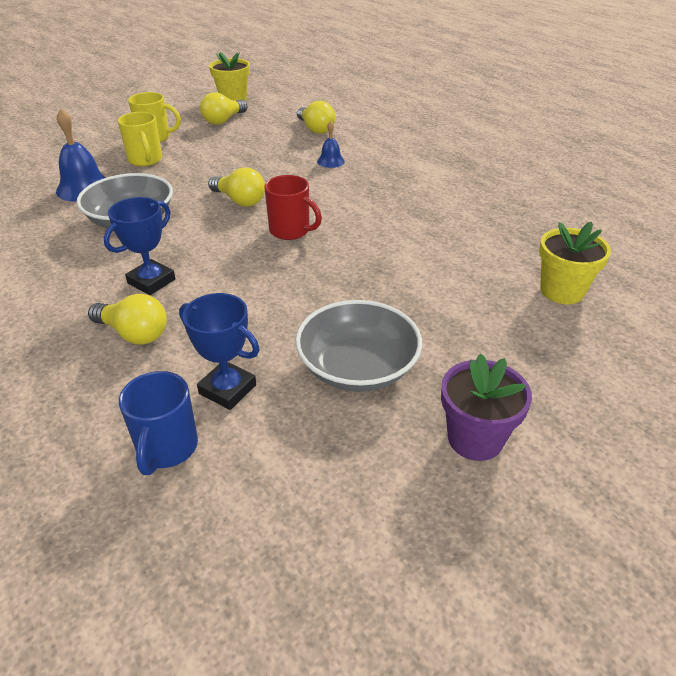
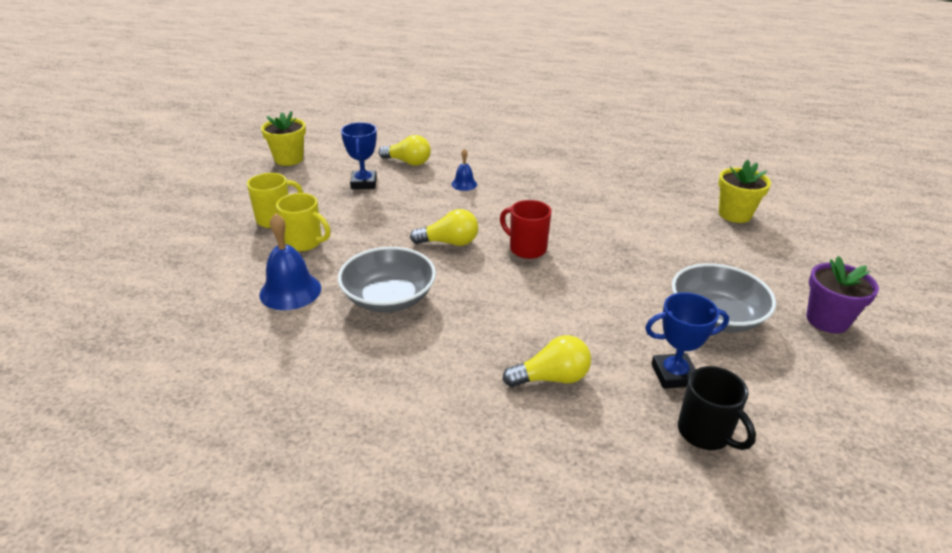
camera: 40 degrees left, 5 degrees down
(151, 281) = (494, 335): blue trophy -> blue trophy (364, 183)
(167, 448) = (705, 433): blue mug -> black mug
(223, 120) = (314, 181): yellow light bulb -> none
(291, 231) = (526, 248): red mug -> red mug turned 135 degrees counterclockwise

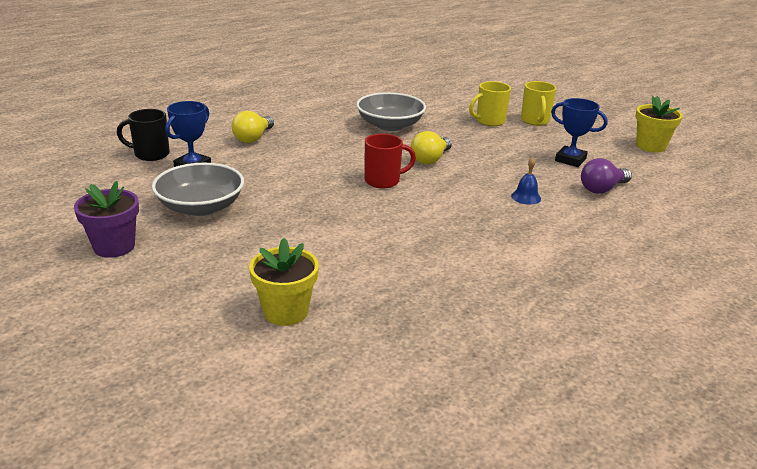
camera: 125 degrees right, 5 degrees down
(290, 291) = (434, 107): blue bell -> none
(408, 162) = (602, 189): yellow light bulb -> purple light bulb

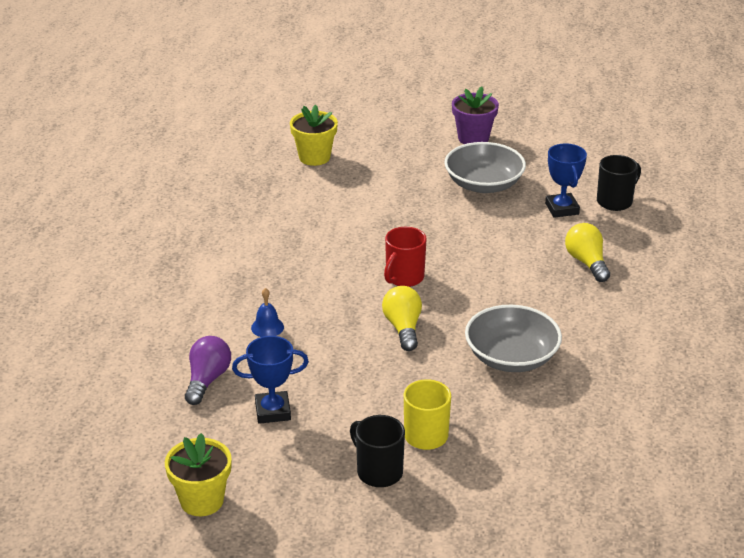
camera: 140 degrees right, 5 degrees up
(535, 121) = (378, 472): yellow mug -> black mug

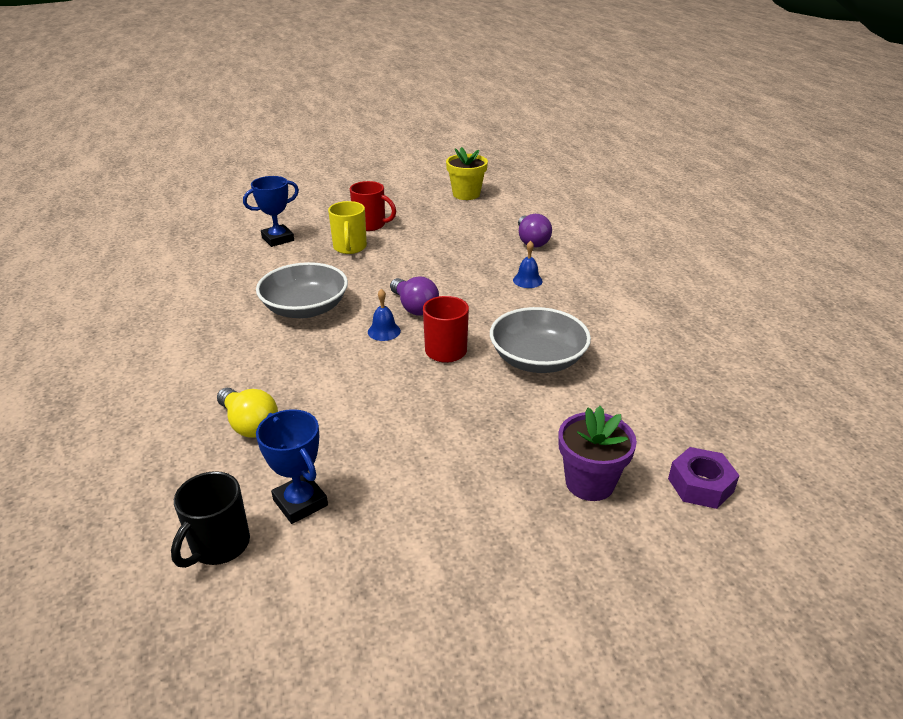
camera: 155 degrees right, 0 degrees up
(273, 411) = (467, 236): blue trophy -> blue trophy (278, 239)
(314, 157) = (700, 485): yellow flower pot -> purple nut
(378, 472) = (371, 225): black mug -> red mug
(403, 328) = (414, 307): yellow light bulb -> purple light bulb
(447, 310) = (384, 331): none -> blue bell
(473, 138) = (508, 626): purple flower pot -> purple flower pot (589, 483)
(483, 184) = (432, 514): grey bowl -> grey bowl (537, 359)

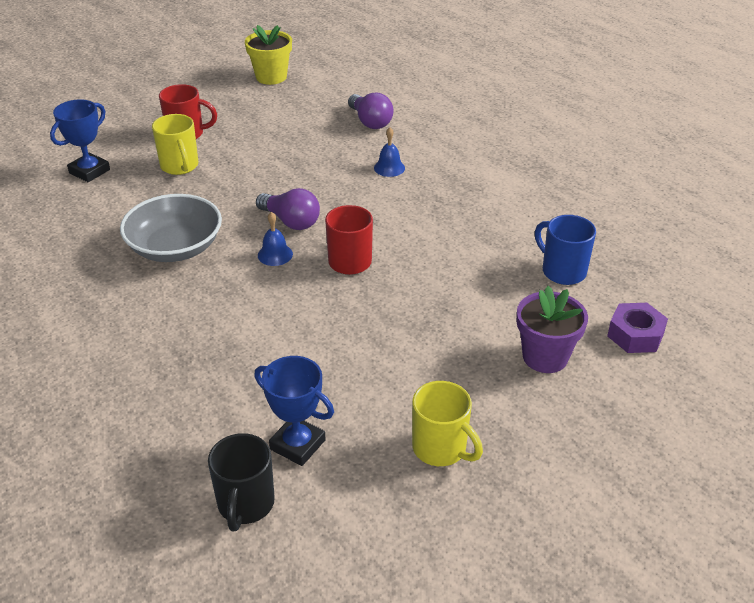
camera: 20 degrees left, 5 degrees up
(249, 424) = (197, 384): yellow light bulb -> none
(433, 546) = (441, 448): none -> yellow mug
(537, 359) = (442, 250): grey bowl -> none
(650, 404) = (562, 271): none -> blue mug

